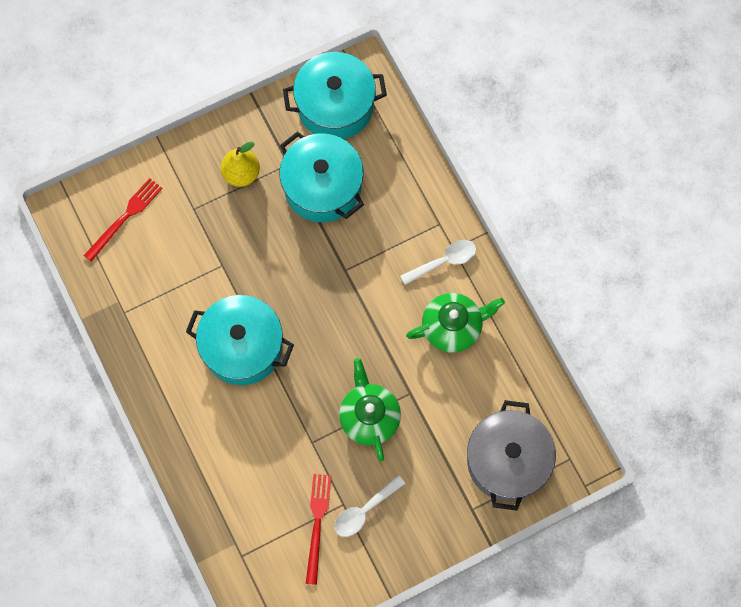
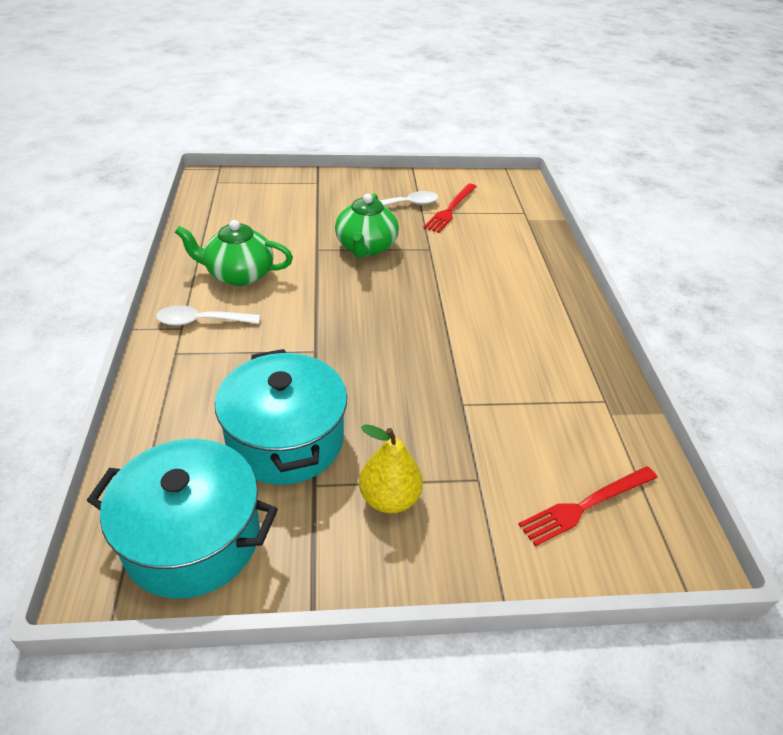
camera: 160 degrees left, 30 degrees down
(242, 347) = (468, 328): turquoise pot -> none
(507, 461) = (267, 194): grey pot -> none

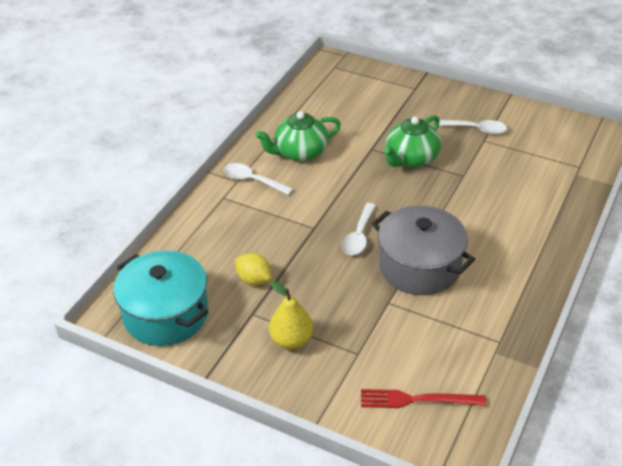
camera: 35 degrees right, 0 degrees up
(239, 274) = (300, 152): green teapot -> green teapot turned 60 degrees counterclockwise
(285, 439) = (254, 279): turquoise pot -> yellow lemon
(373, 342) = (359, 236): none -> white spoon
(450, 209) = (512, 144): red fork -> none
(463, 352) = (420, 266): none -> grey pot

